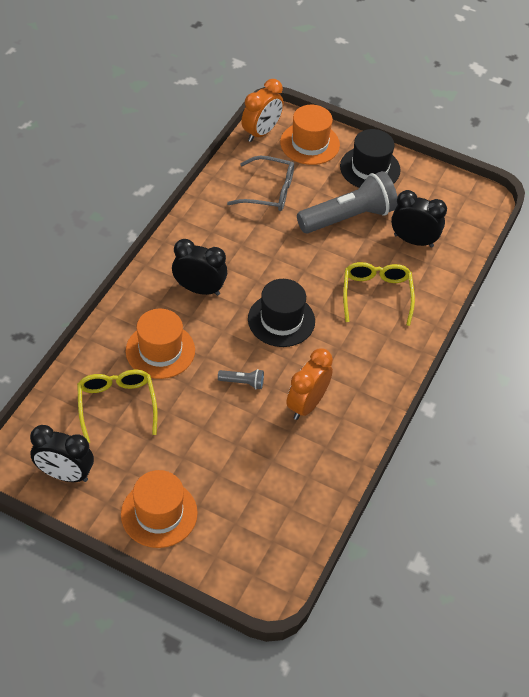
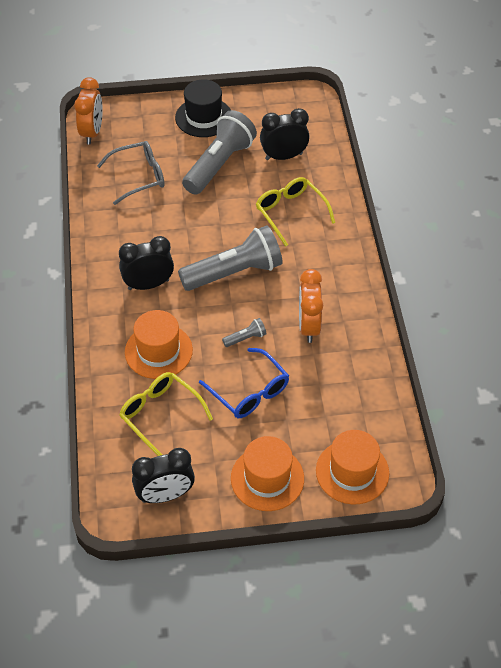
camera: 30 degrees left, 0 degrees up
(207, 430) = (249, 391): none -> blue glasses
(281, 320) = (234, 272): black hat -> grey flashlight
(309, 143) = (139, 122): orange hat -> orange hat (352, 472)

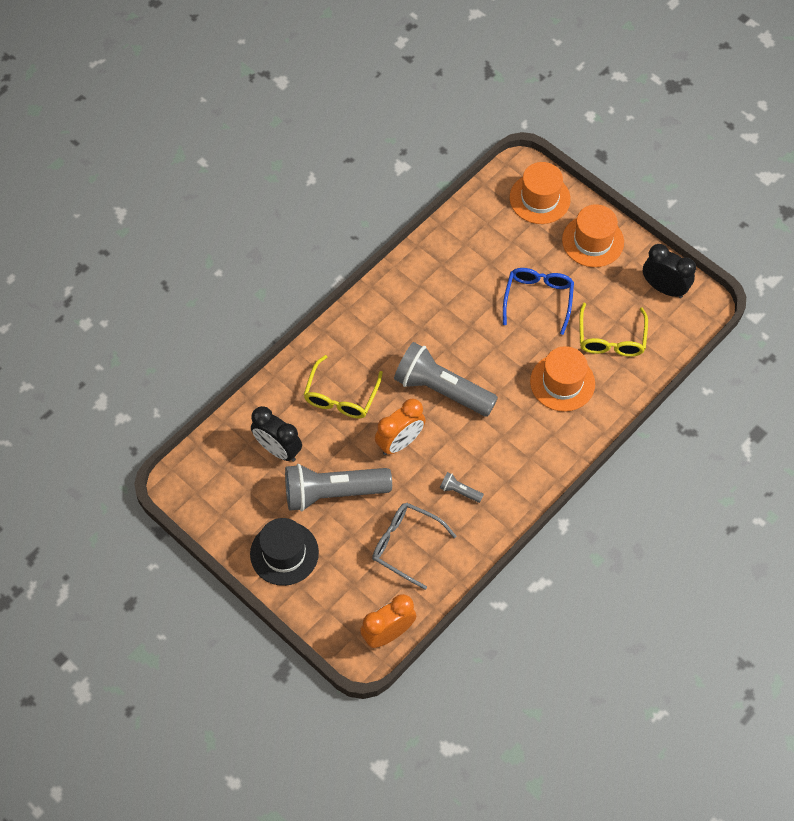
camera: 130 degrees left, 10 degrees up
(148, 285) = (511, 440): black clock -> none
(246, 338) = (495, 335): grey flashlight -> grey flashlight (459, 491)
(309, 326) = (445, 303): orange clock -> orange clock (400, 442)

